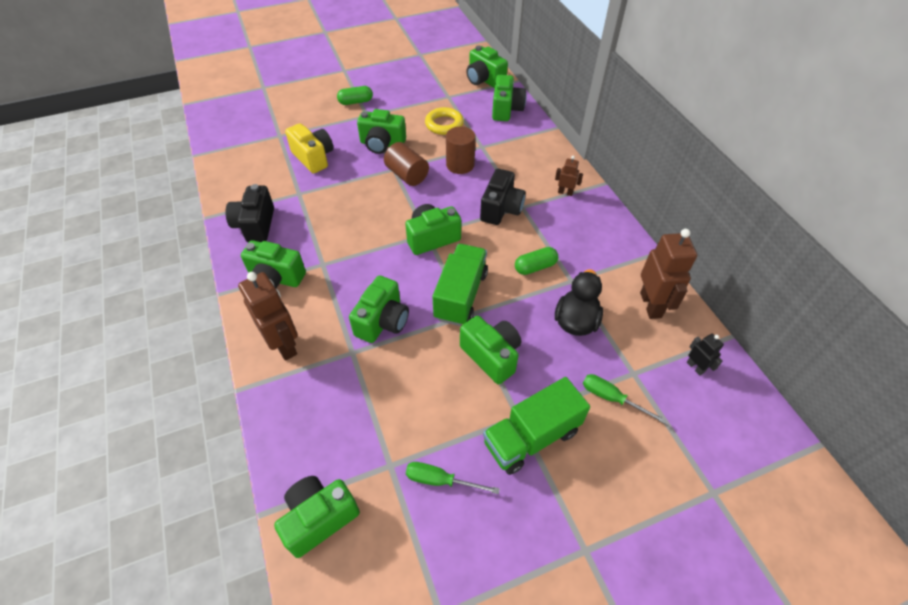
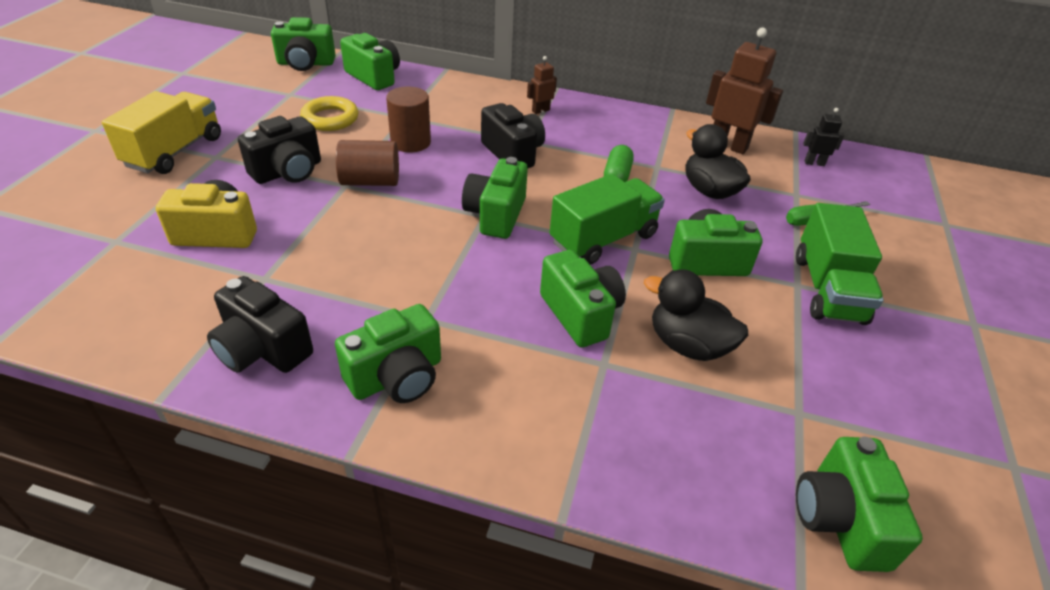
camera: 55 degrees left, 10 degrees down
(284, 345) = (529, 424): brown robot -> none
(356, 102) = (175, 152): green capsule -> yellow truck
(382, 144) = (288, 171): green camera -> black camera
(401, 383) = (688, 345): none -> black duck
(440, 480) = (843, 381): green screwdriver -> none
(461, 295) = (603, 239): green truck -> green truck turned 90 degrees clockwise

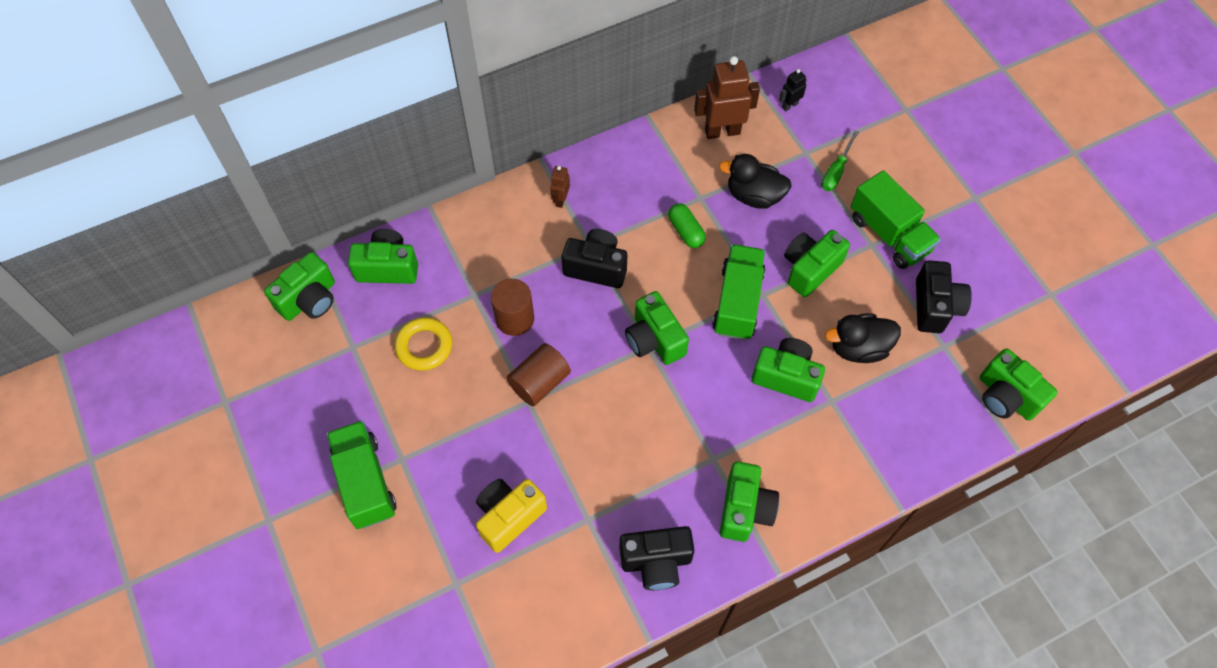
camera: 40 degrees left, 20 degrees up
(175, 152) = (365, 482): yellow truck -> green truck
(288, 171) = (473, 425): black camera -> black camera (935, 306)

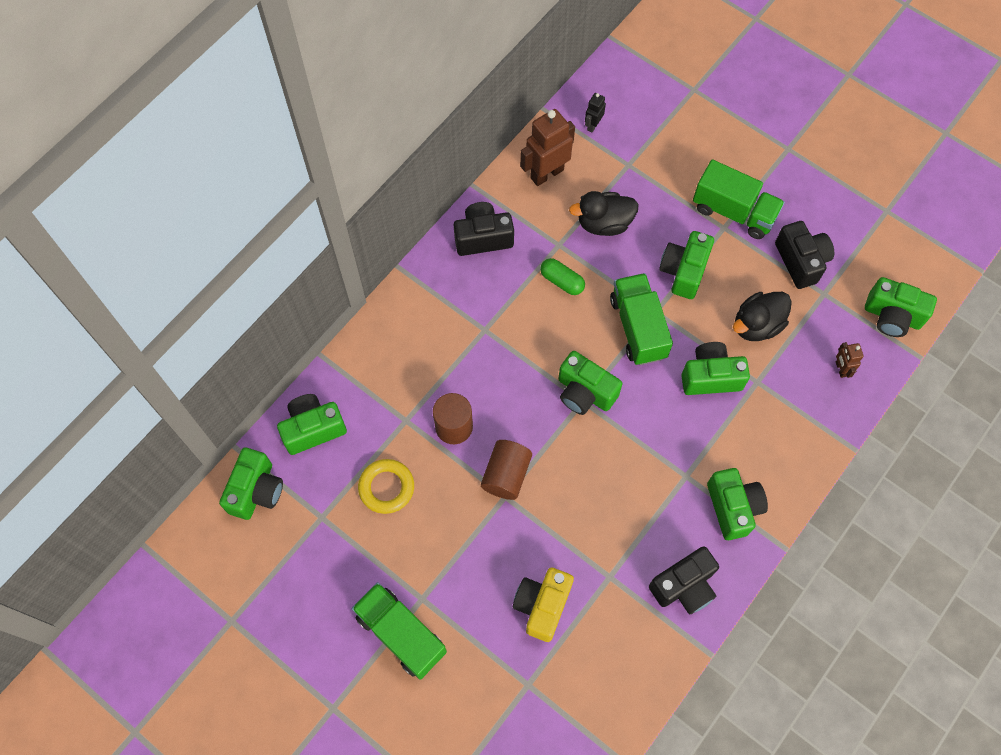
camera: 25 degrees left, 5 degrees up
(560, 200) = (436, 298): brown robot -> brown robot (840, 369)
(596, 267) = (501, 348): black camera -> black camera (483, 237)
(836, 171) = (662, 172): green screwdriver -> none

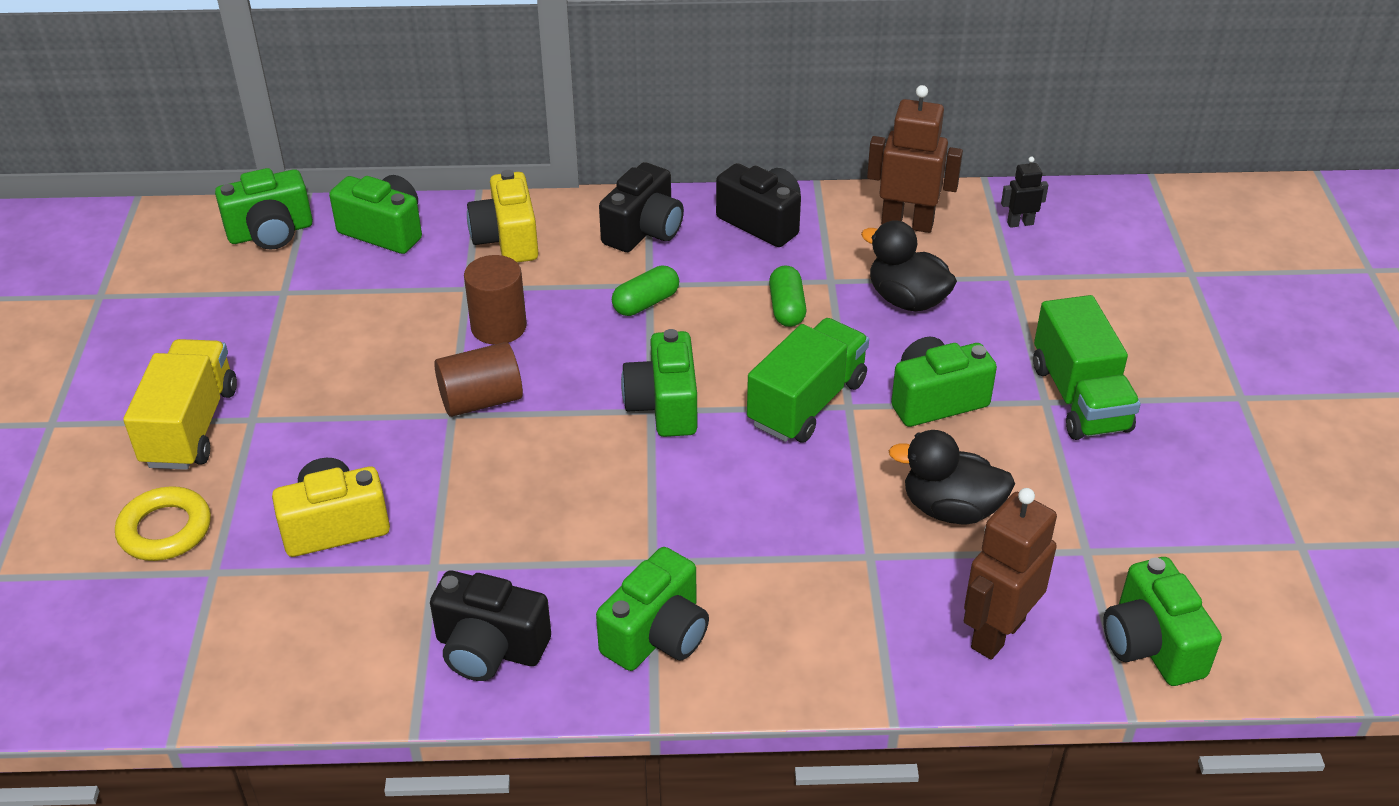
camera: 50 degrees right, 25 degrees down
(381, 371) = (507, 239): none -> yellow camera
(386, 487) = (367, 318): yellow ring -> yellow ring (165, 530)
(401, 634) = (191, 426): green truck -> yellow truck
(498, 342) = (646, 303): none -> green capsule
(710, 376) = (821, 506): green camera -> none
(801, 261) = (1100, 500): black camera -> black camera (644, 231)
(840, 369) = (997, 633): brown robot -> brown robot, size x1.99

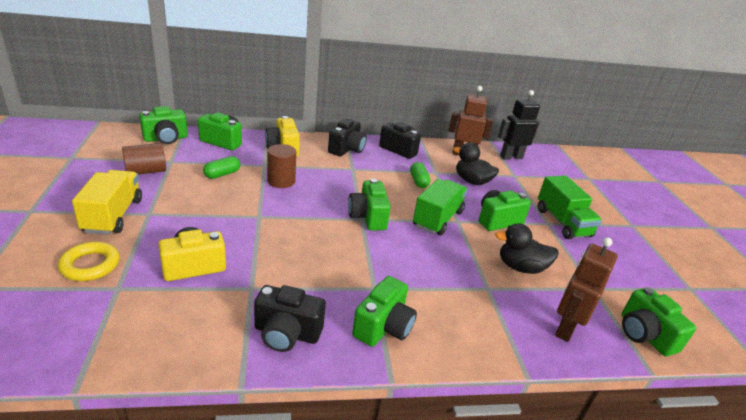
camera: 10 degrees left, 10 degrees down
(481, 400) = (274, 211): brown cylinder -> brown cylinder (146, 171)
(646, 303) = (352, 176): green capsule -> green capsule (222, 174)
(1020, 223) = (511, 157): black robot -> black robot, size x1.99

